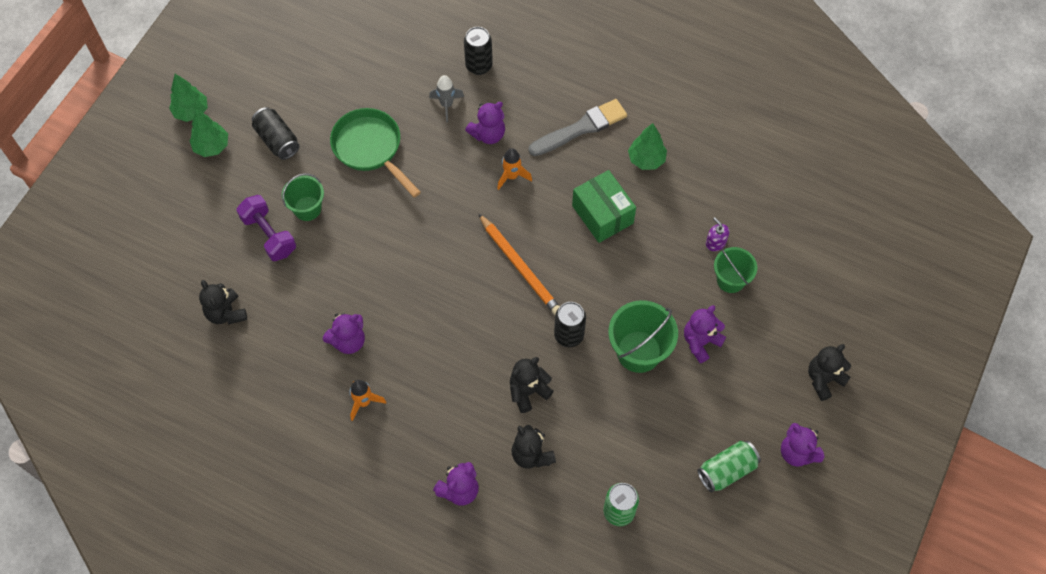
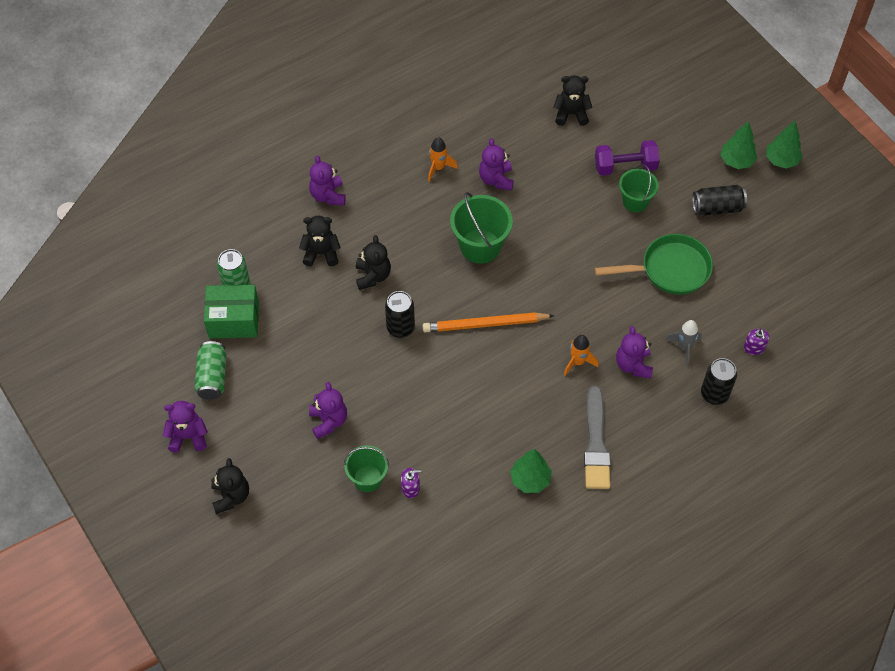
camera: 120 degrees right, 5 degrees down
(415, 56) = (754, 347): none -> purple soap dispenser
(602, 214) = (496, 412): green box -> green box (234, 320)
(639, 351) = (352, 370): green bucket -> green bucket (480, 246)

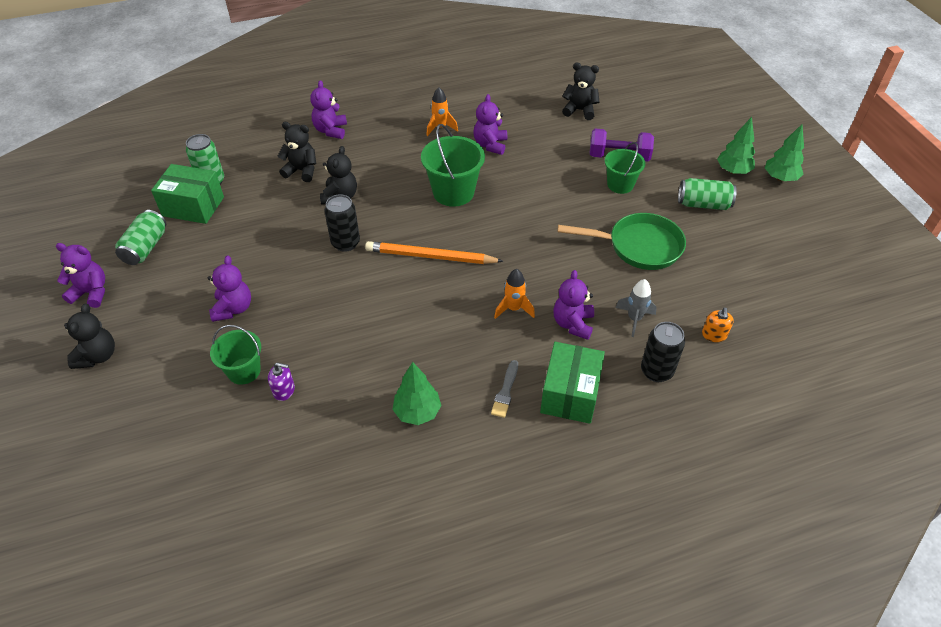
camera: 15 degrees right, 10 degrees down
(596, 443) = (505, 391): grey brush -> grey brush, size x0.53
(649, 432) = (570, 394): none -> green box
(717, 208) = (703, 204): black can -> green can
(754, 347) = (714, 335): purple soap dispenser -> orange soap dispenser

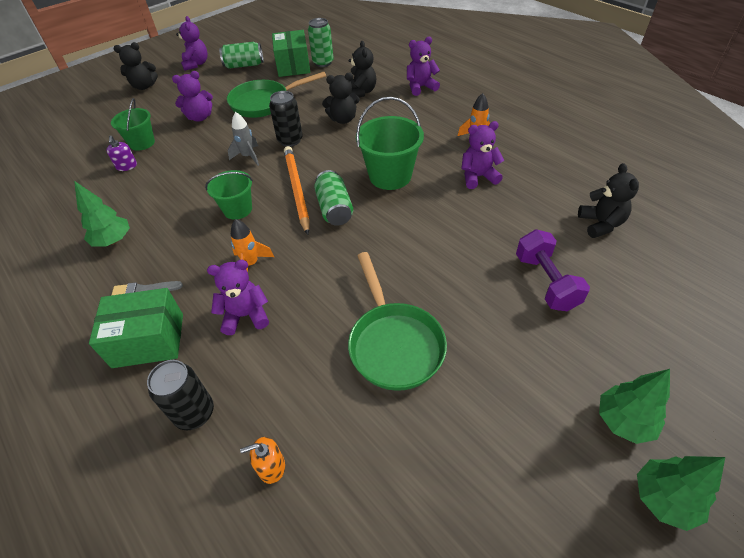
camera: 70 degrees right, 0 degrees up
(253, 247) = (264, 103): none -> green pan
(620, 184) = (494, 297): green bucket -> green bucket (237, 209)
(634, 319) = (271, 370): grey rocket -> grey rocket (248, 157)
(703, 204) = (519, 397): green can -> green can (334, 209)

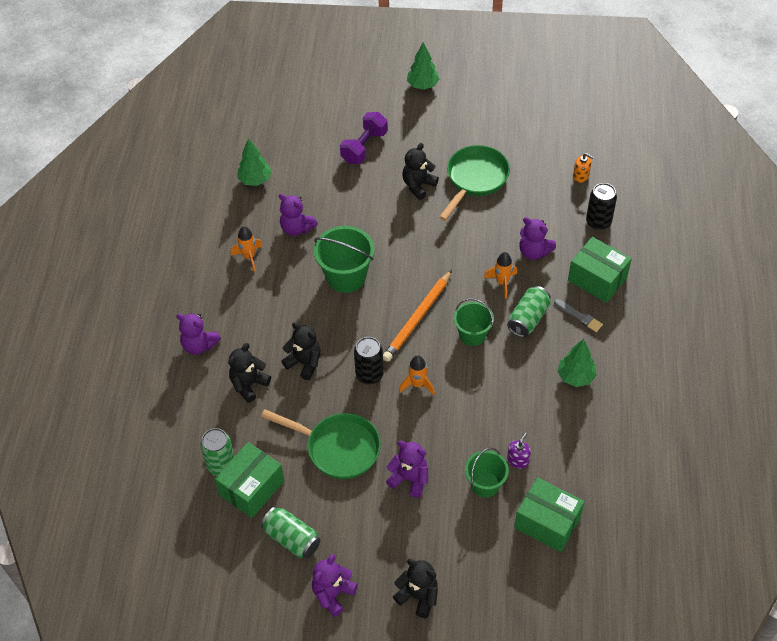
camera: 135 degrees left, 5 degrees up
(78, 152) = (547, 522): none -> green box
(248, 157) = (417, 384): grey rocket -> orange rocket
(334, 209) = (412, 281): green can -> green can (528, 319)
(600, 224) = (286, 147): black teddy bear -> black teddy bear (418, 185)
(663, 498) = (446, 62): green tree -> green tree (255, 180)

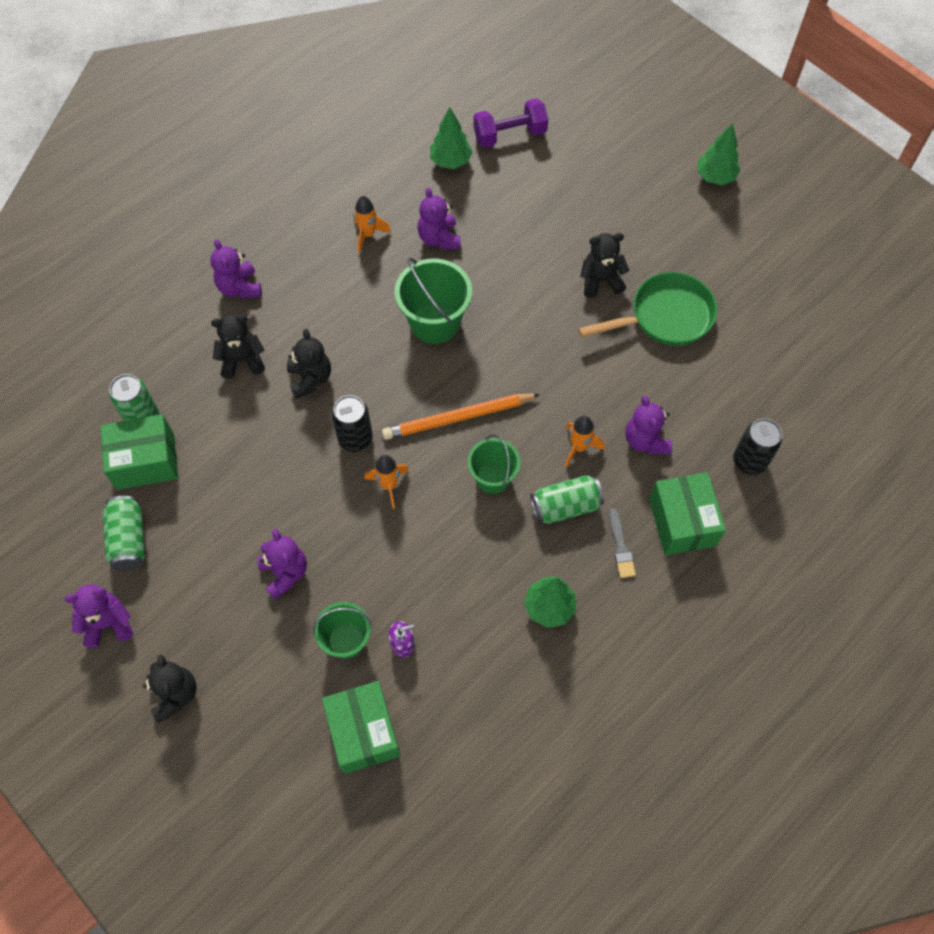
camera: 40 degrees right, 10 degrees up
(338, 448) = (254, 487): green pan -> none
(364, 147) = (588, 201): purple dumbbell -> purple dumbbell (510, 135)
(581, 176) = (783, 396): orange soap dispenser -> none

